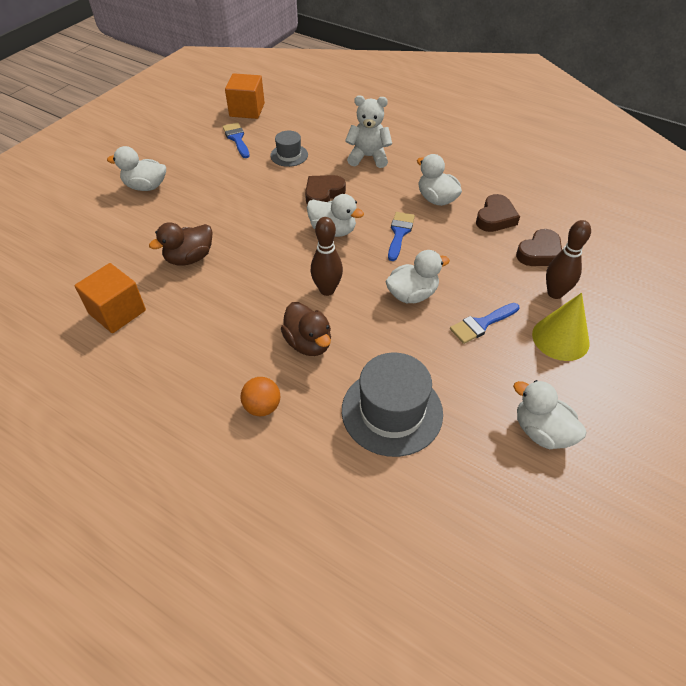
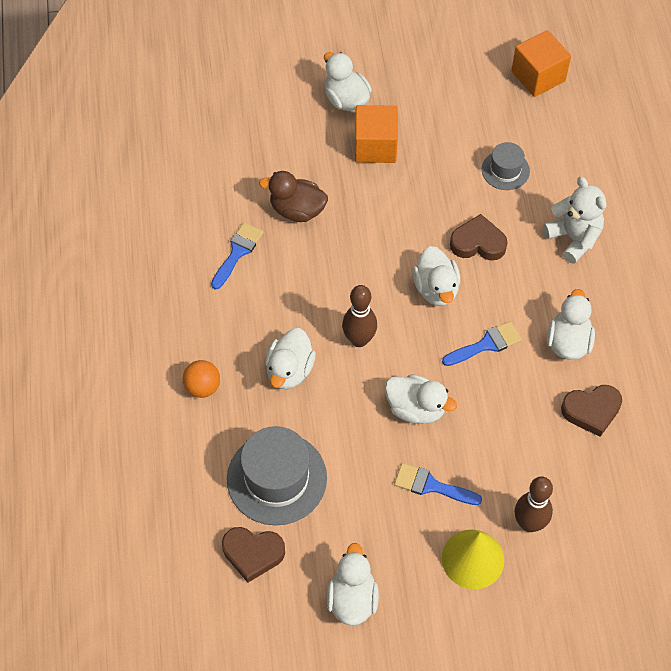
camera: 50 degrees right, 10 degrees up
(117, 312) = (197, 213): orange cube -> orange cube (375, 146)
(237, 139) = (484, 107): blue brush -> blue brush (237, 252)
(308, 343) = (289, 370): brown duck -> white duck
(539, 253) = (575, 480): brown heart -> brown heart (253, 554)

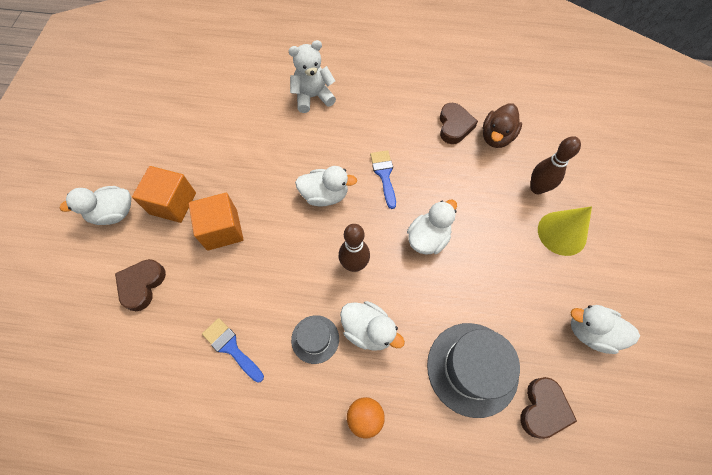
camera: 75 degrees left, 5 degrees up
(297, 210) = (208, 283): brown duck -> brown duck (496, 137)
(431, 485) = (497, 245): blue brush -> none
(478, 243) = (294, 156): brown heart -> brown heart (142, 285)
(505, 170) = (238, 121): grey hat -> grey hat (315, 339)
(538, 76) = (165, 79): orange cube -> orange cube (222, 230)
(568, 342) = (396, 124): white duck -> none

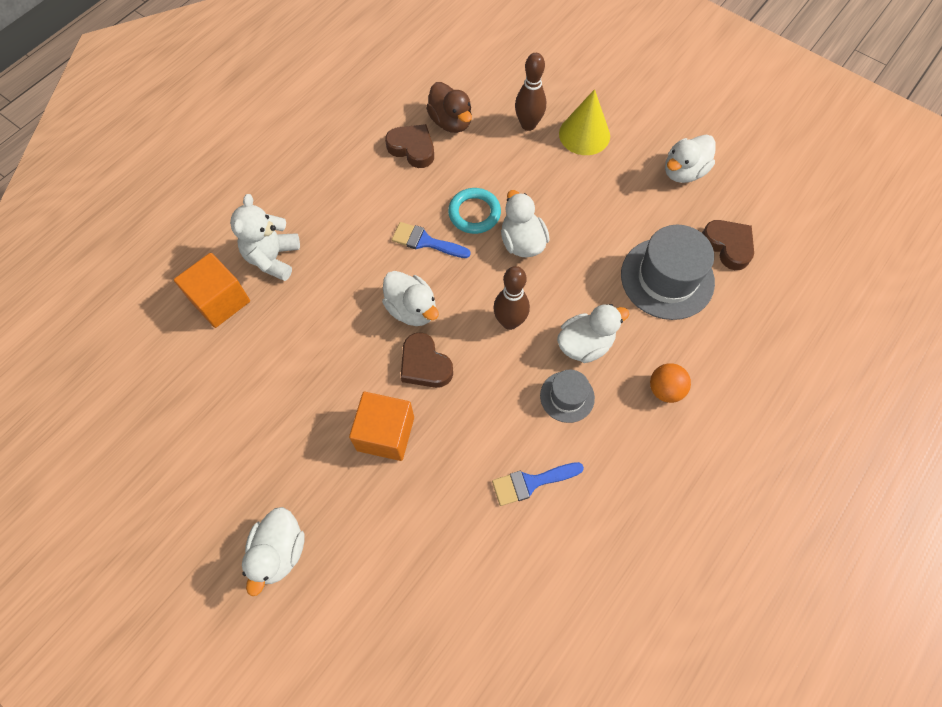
camera: 60 degrees left, 0 degrees up
(142, 285) = (401, 551): brown heart -> brown heart (425, 365)
(173, 203) = (313, 475): orange cube -> orange cube (220, 301)
(325, 195) = (412, 309): white duck -> white duck turned 105 degrees clockwise
(430, 193) = (474, 213): none -> turquoise ring

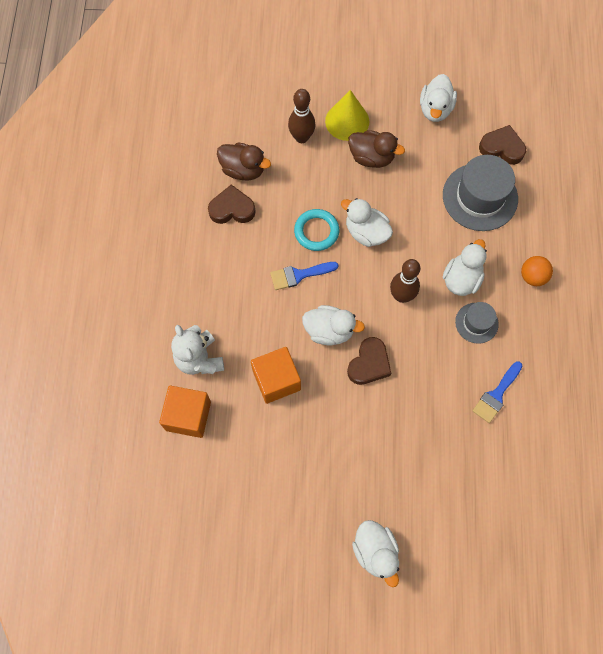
camera: 35 degrees left, 5 degrees up
(385, 433) = (381, 428): orange cube -> orange cube (276, 380)
(425, 365) = (369, 364): brown heart -> brown heart turned 75 degrees counterclockwise
(582, 179) = (371, 157): none -> brown duck

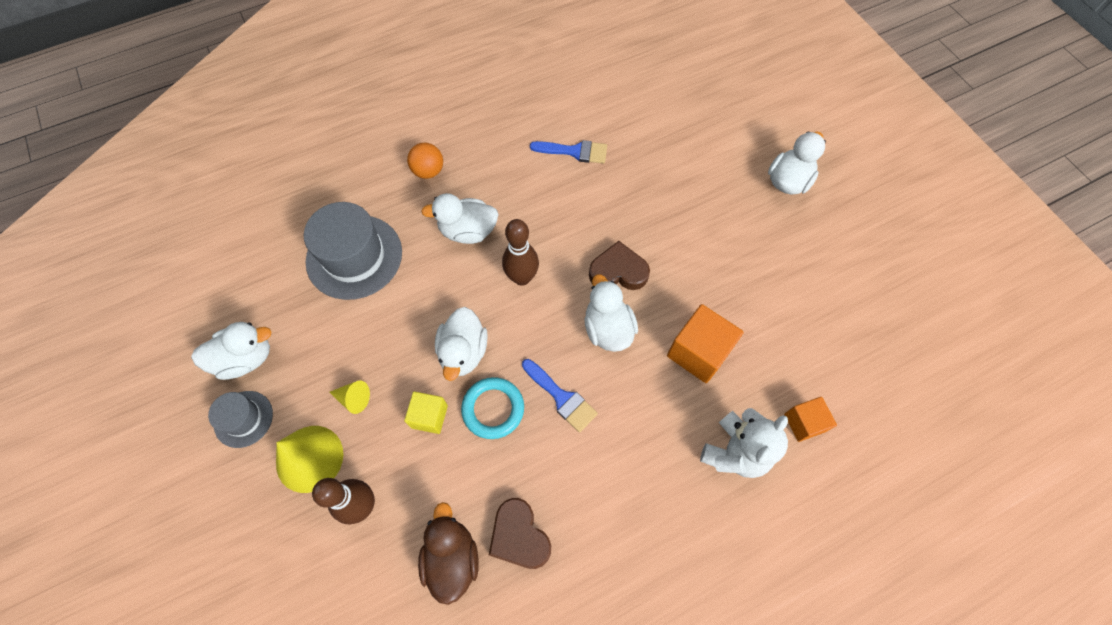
camera: 120 degrees left, 5 degrees down
(188, 416) = (804, 423): orange cube -> orange cube, size x0.61
(334, 194) = (429, 416): none -> yellow cube
(371, 157) = (353, 398): brown duck -> yellow cone
(476, 323) = (510, 197): grey hat -> grey hat (243, 419)
(502, 148) = (275, 262): brown heart -> none

